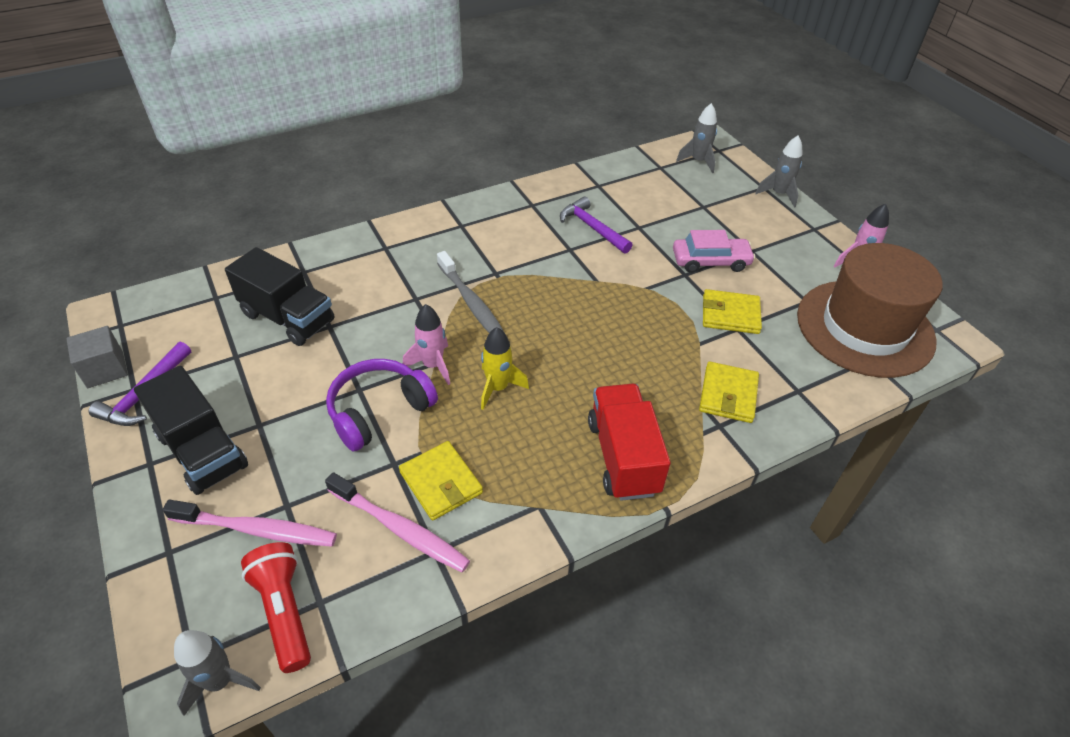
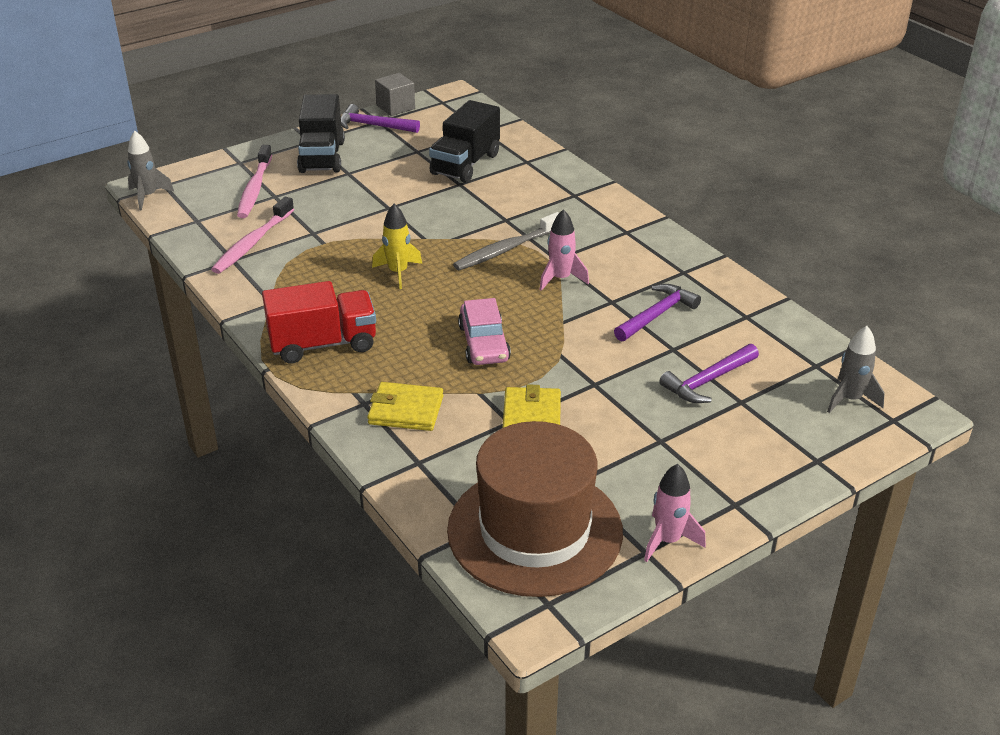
camera: 85 degrees right, 10 degrees down
(203, 451) = (322, 157): black truck -> black truck turned 45 degrees counterclockwise
(284, 611) = (191, 209): red flashlight -> none
(379, 411) = (366, 219): purple headphones -> none
(433, 365) = (420, 238): pink rocket -> pink rocket (560, 279)
(441, 483) = (294, 255): yellow wallet -> none
(679, 217) = (708, 381): none -> purple hammer
(710, 261) = (626, 404): pink car -> pink car (484, 343)
(779, 194) = (805, 474): grey rocket -> none

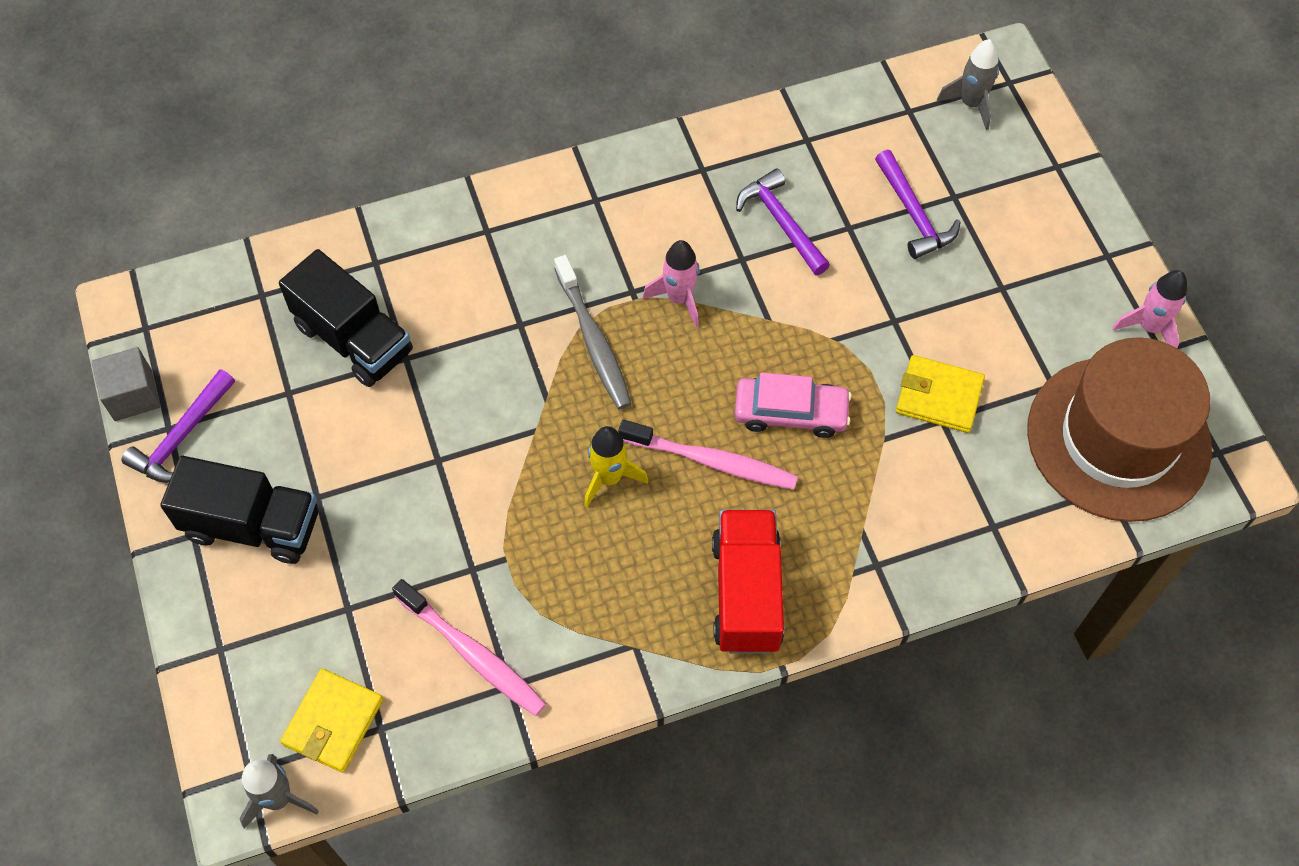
camera: 75 degrees left, 25 degrees up
(255, 189) = (315, 634): pink toothbrush -> pink toothbrush (712, 461)
(406, 410) = (900, 522): yellow wallet -> yellow wallet (333, 722)

